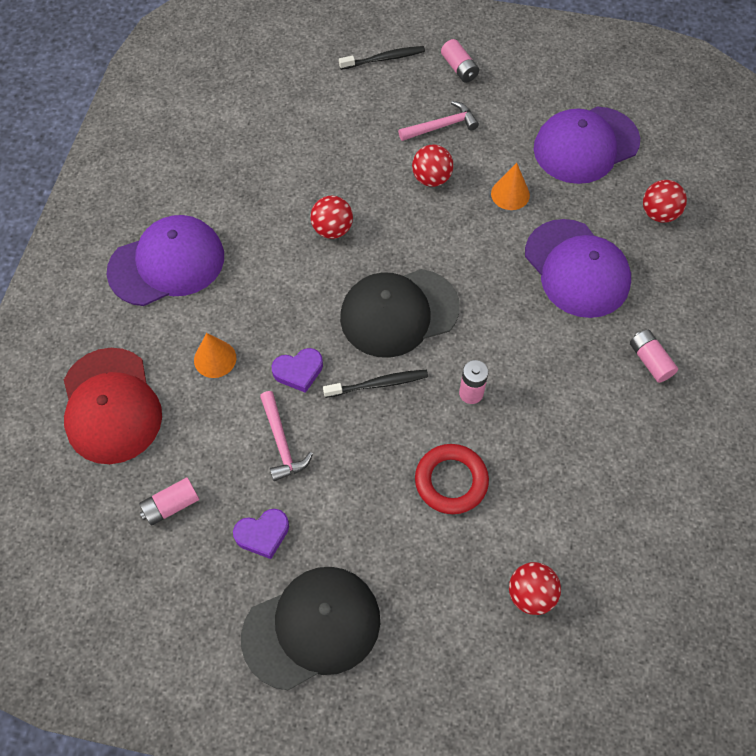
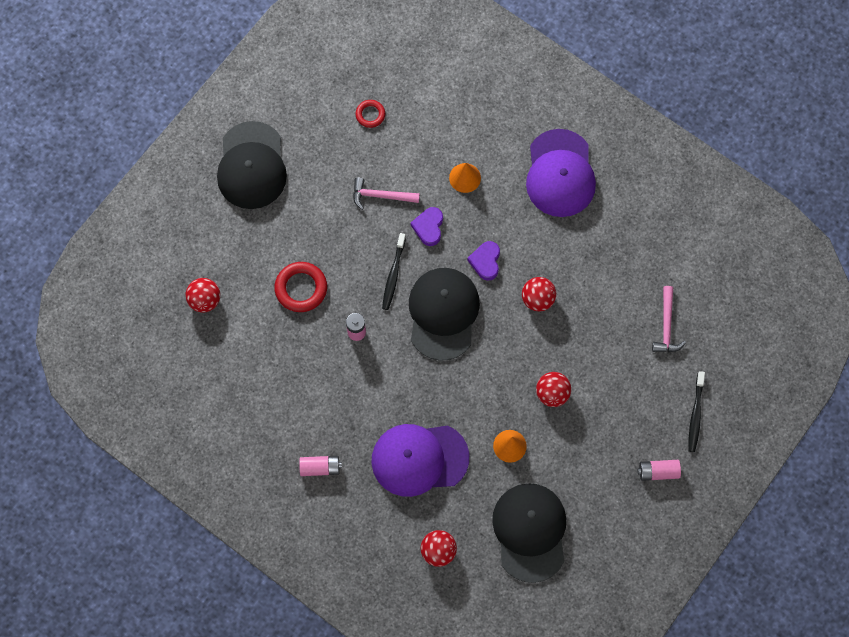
camera: 115 degrees right, 10 degrees up
(111, 406) = (460, 102): red cap -> none
(171, 505) = (370, 115): pink battery -> red ring
(263, 534) = (324, 161): purple heart -> purple heart (485, 261)
(441, 126) = (601, 426): pink hammer -> pink hammer (666, 326)
(585, 145) = (530, 532): purple cap -> black cap

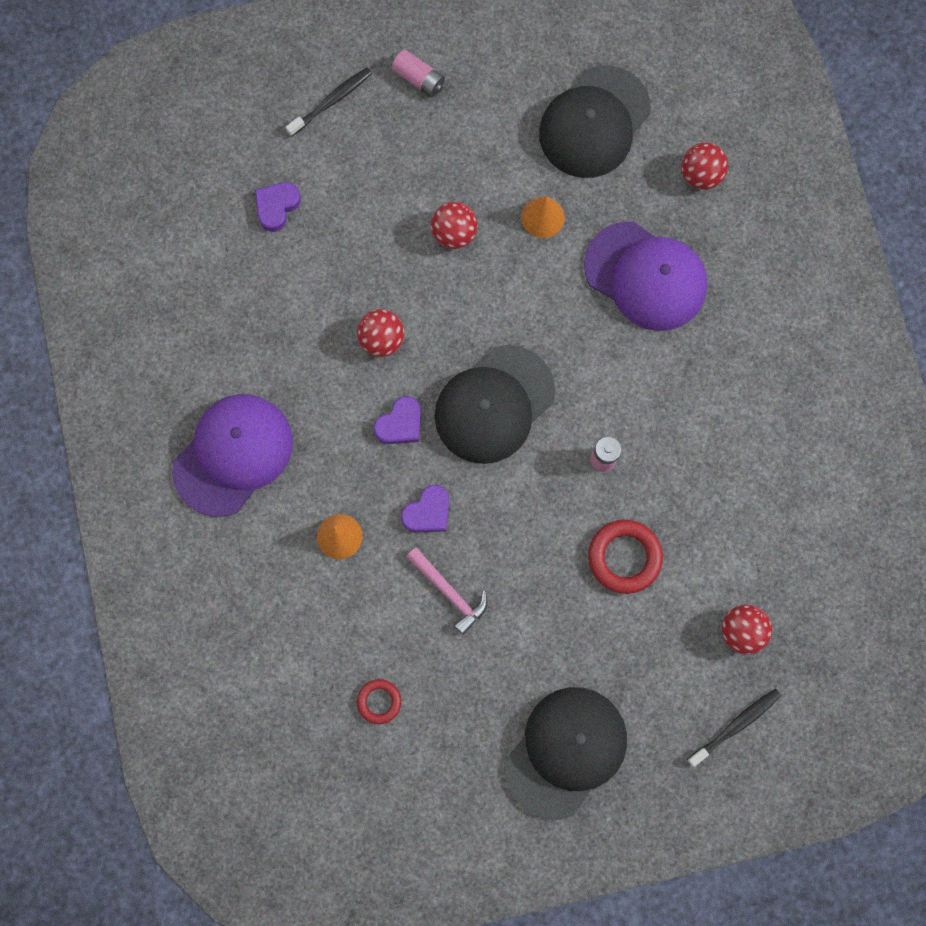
camera: 140 degrees left, 5 degrees up
(320, 467) = (755, 348): pink battery -> none
(393, 275) = (511, 490): black toothbrush -> black toothbrush (736, 725)
(666, 326) = (276, 206): pink hammer -> purple heart

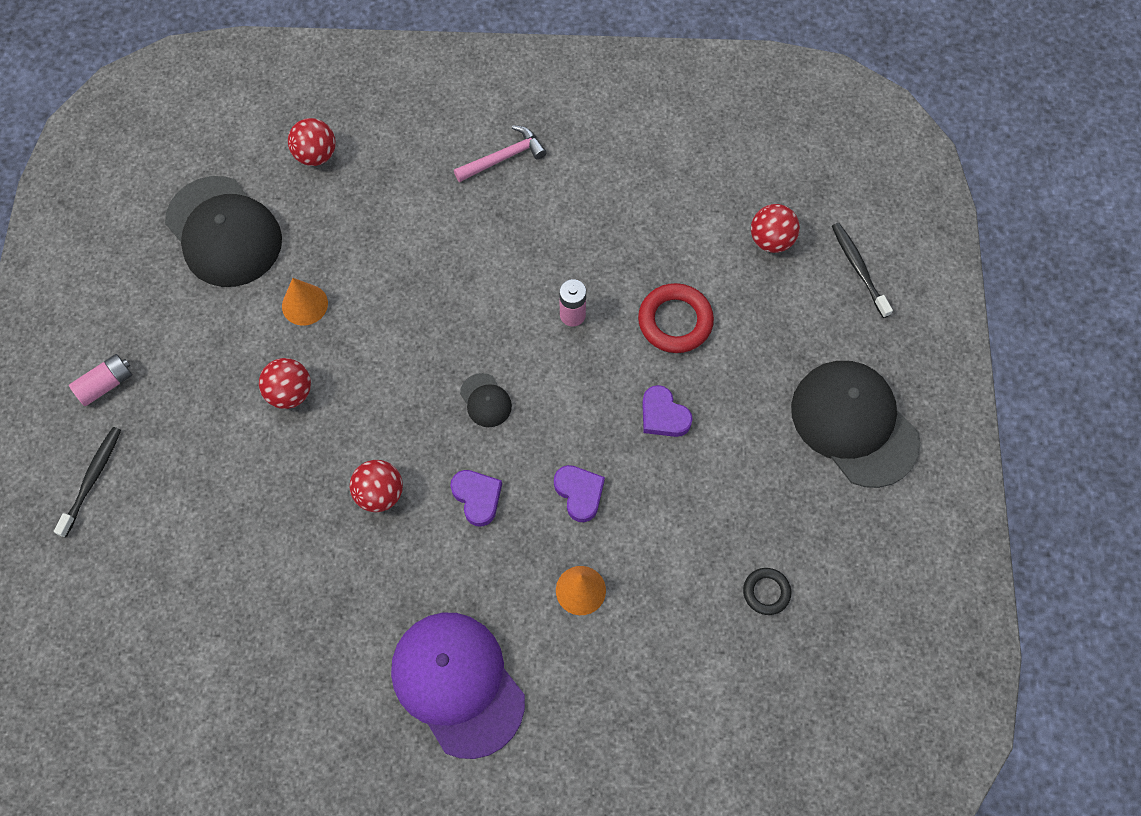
camera: 75 degrees left, 10 degrees down
(276, 206) = (189, 568): purple heart -> purple heart (663, 415)
(331, 101) = (92, 479): black toothbrush -> black toothbrush turned 45 degrees clockwise
(379, 701) = (766, 592): red ring -> black ring
(449, 592) = (669, 493): pink hammer -> pink hammer (504, 157)
(494, 405) = (485, 400): black cap -> black cap, size x0.43
(646, 276) = (400, 228): purple cap -> none

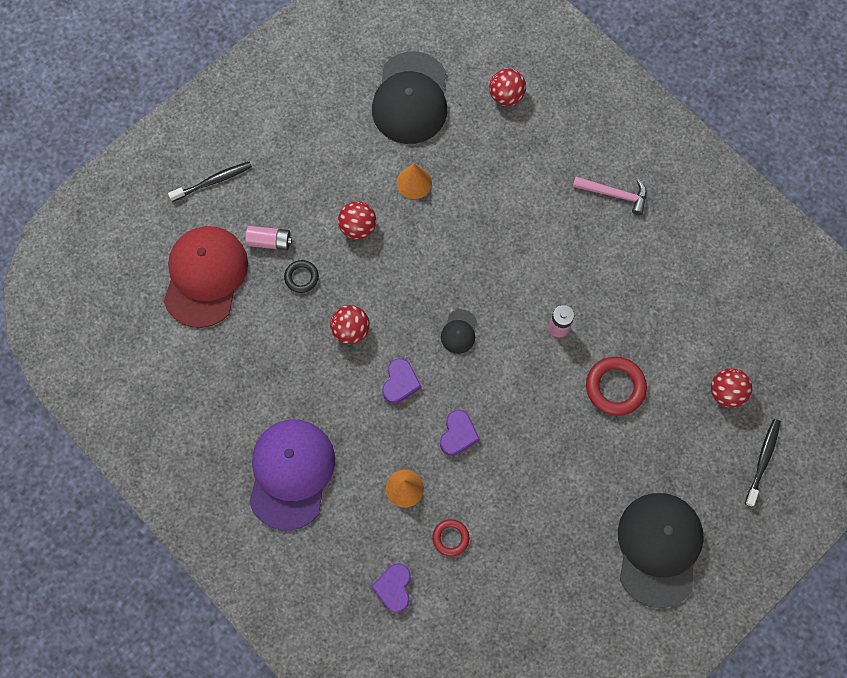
camera: 45 degrees right, 5 degrees up
(106, 384) = (267, 133): pink battery -> pink battery (269, 241)
(176, 578) = (205, 276): none -> red cap
(663, 415) = (551, 436): purple heart -> purple heart (394, 588)
(669, 593) = (450, 538): none -> red ring
(766, 592) = (505, 591): black ring -> black ring (301, 277)

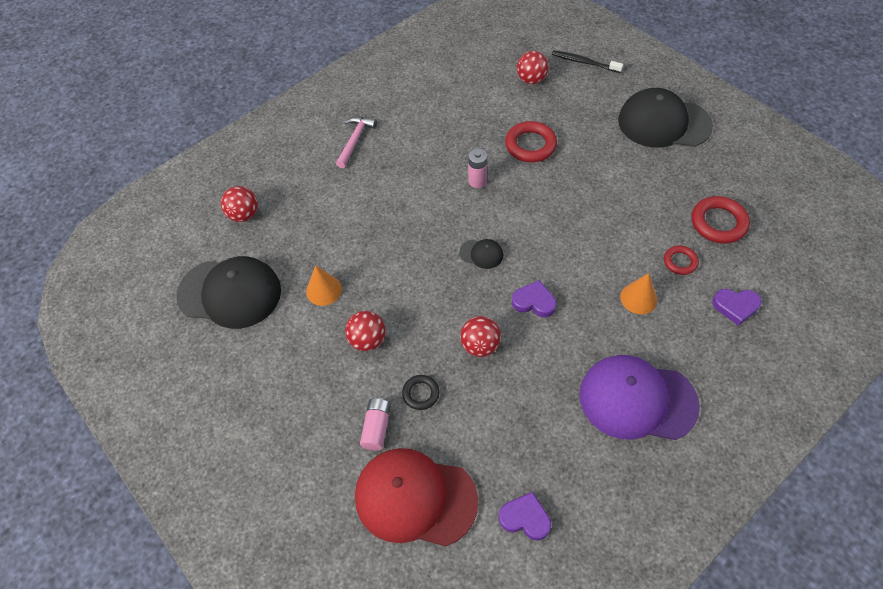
camera: 85 degrees left, 15 degrees down
(213, 181) = (295, 493): black toothbrush -> none
(458, 434) = (581, 255): purple heart -> purple heart (525, 518)
(504, 589) = (718, 223): none -> red ring

